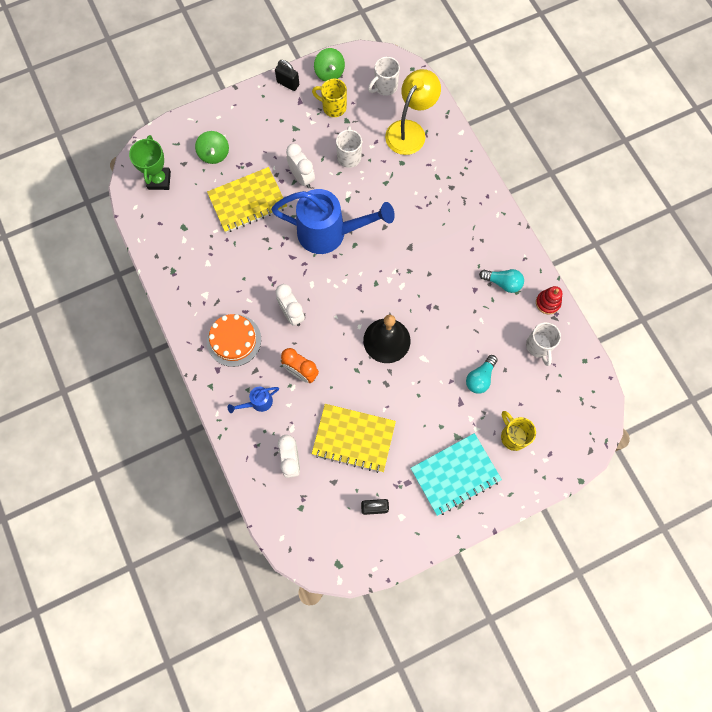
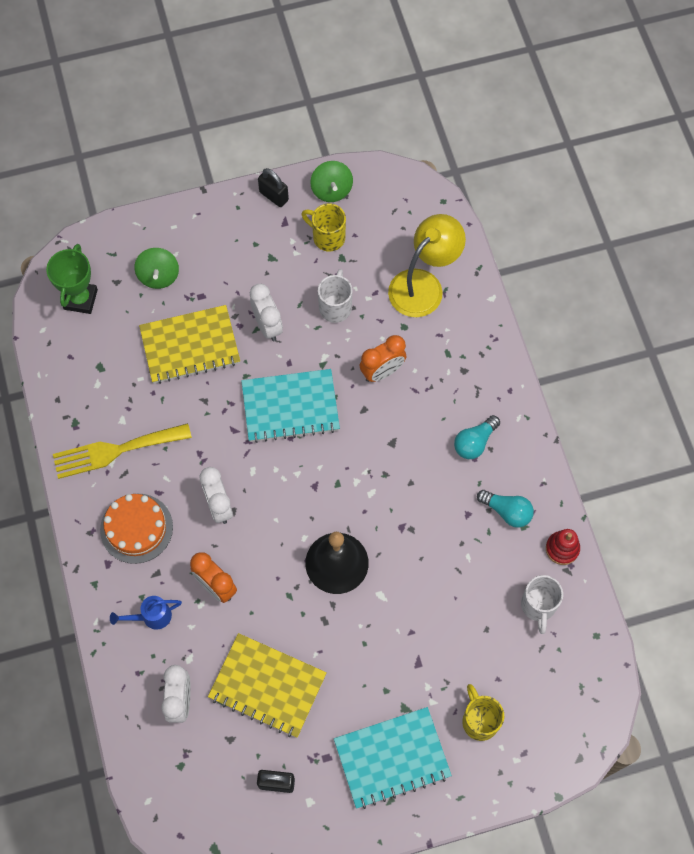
camera: 10 degrees right, 5 degrees down
(207, 286) = (115, 450): none -> yellow fork
(330, 233) = (290, 407): blue watering can -> turquoise notebook
(384, 87) = (401, 220): white mug -> none
(392, 197) = (382, 372): none -> orange clock
(480, 378) = (451, 634): turquoise light bulb -> turquoise light bulb (474, 442)

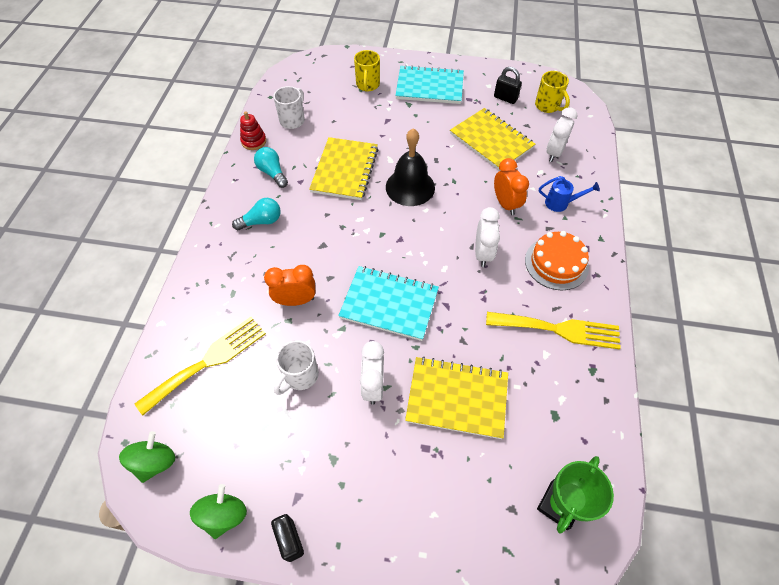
camera: 155 degrees left, 10 degrees down
(158, 276) = (462, 494): green spinning top -> green spinning top (155, 462)
(327, 237) = (263, 456): yellow mug -> yellow mug (547, 106)
(423, 285) = (208, 361): yellow lamp -> yellow fork
(426, 553) = (344, 170): none -> yellow notebook

